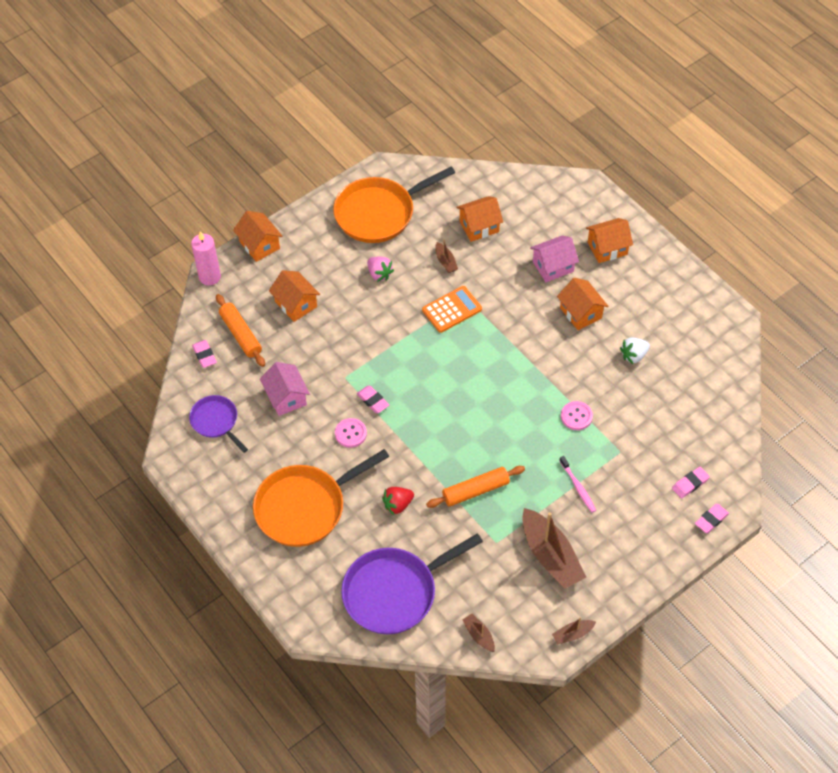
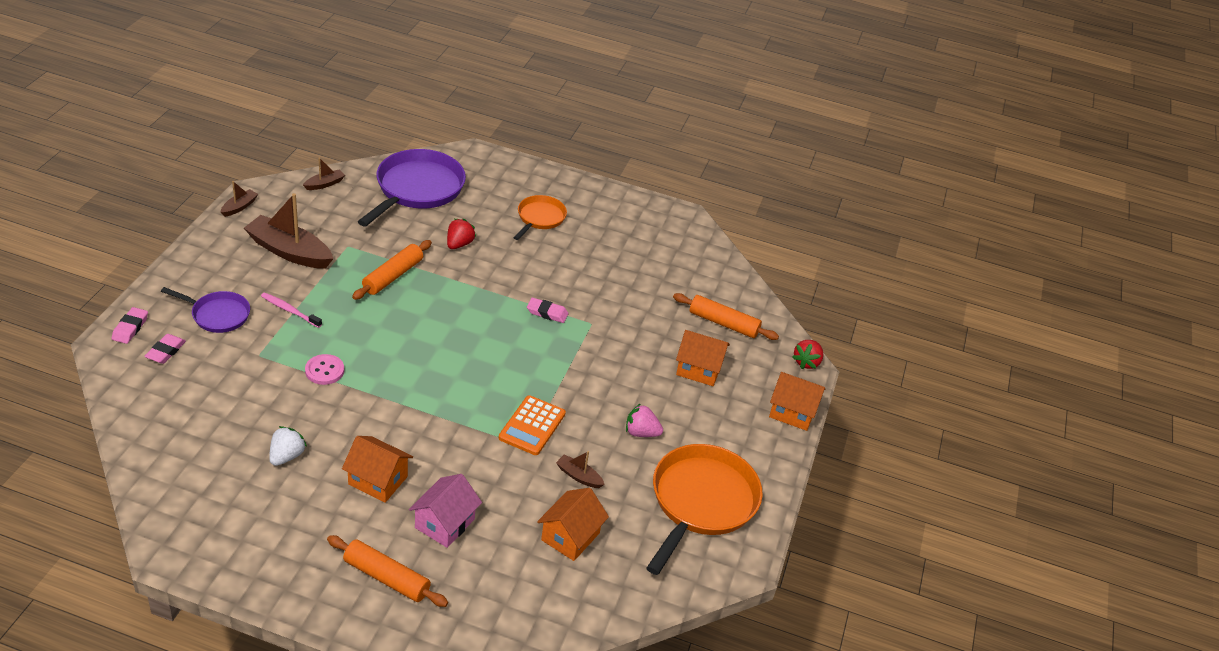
camera: 140 degrees right, 15 degrees down
(204, 355) = (737, 295): pink eraser -> none
(210, 277) = (806, 362): pink candle -> red strawberry
(216, 421) = (673, 250): purple pan -> purple pan (217, 315)
(286, 397) = (630, 288): pink house -> none
(305, 507) = (540, 218): orange pan -> orange pan, size x0.55
(350, 433) = (546, 281): pink button -> none
(479, 635) = (324, 184): brown boat -> brown boat turned 60 degrees counterclockwise
(607, 248) = (386, 578): orange house -> orange rolling pin

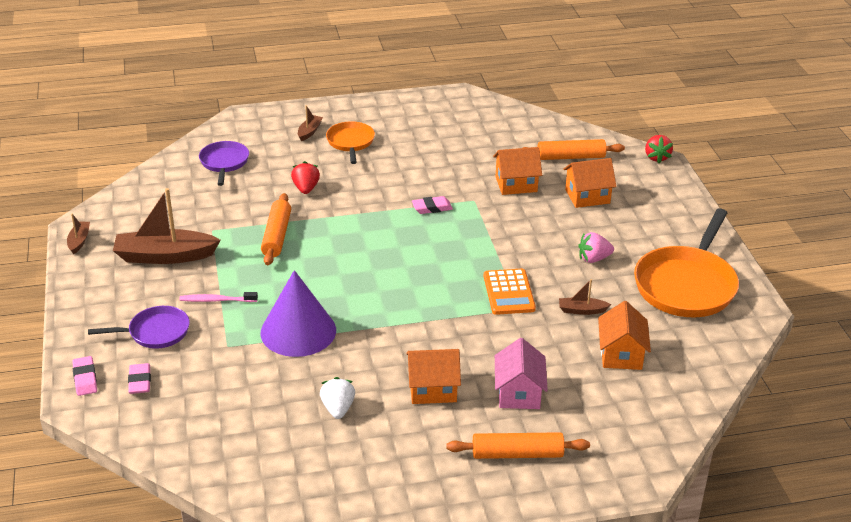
camera: 25 degrees left, 5 degrees down
(324, 184) = (138, 192): brown boat -> brown boat (309, 132)
(324, 370) = (298, 331): pink button -> purple cone
(417, 189) = (224, 163): purple pan -> purple pan, size x0.55
(701, 502) = (686, 285): orange pan -> orange pan turned 150 degrees counterclockwise
(792, 412) = (683, 195): orange house -> orange house (516, 184)

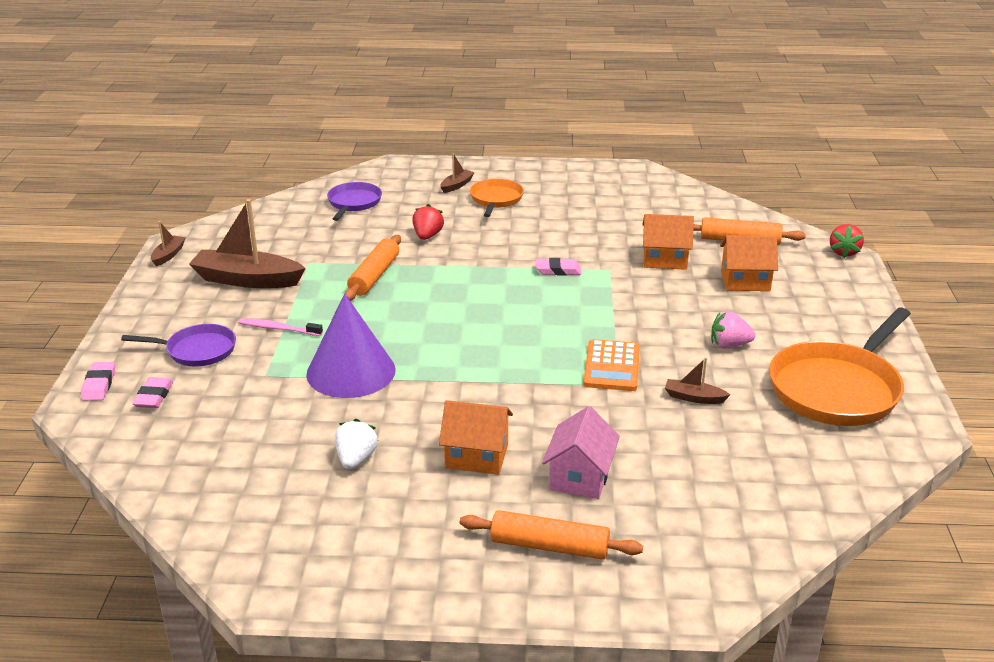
camera: 15 degrees right, 5 degrees down
(621, 354) = (726, 453): orange house -> none

